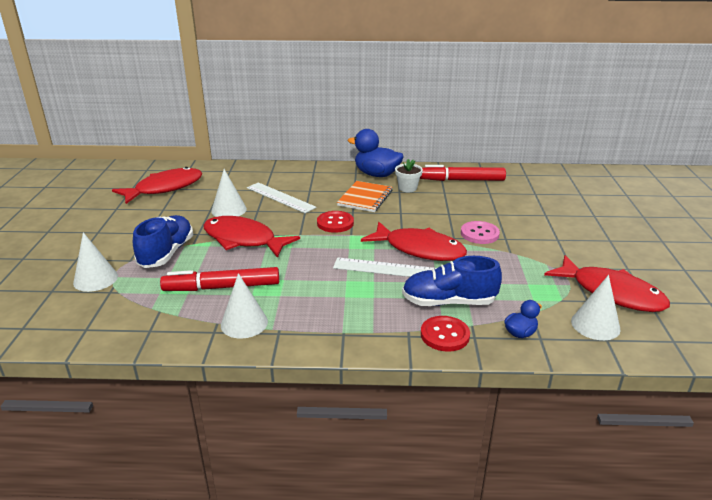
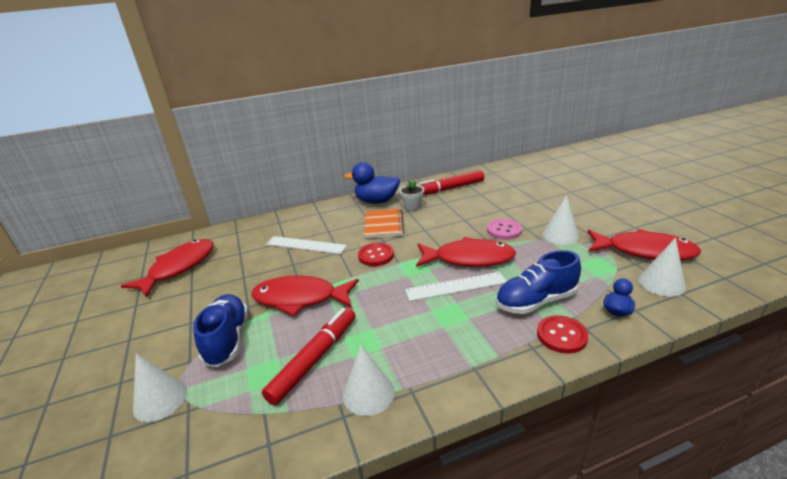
camera: 20 degrees left, 0 degrees up
(222, 287) = (315, 359): red marker -> red marker turned 150 degrees clockwise
(229, 210) = (263, 271): white cone -> white cone (560, 235)

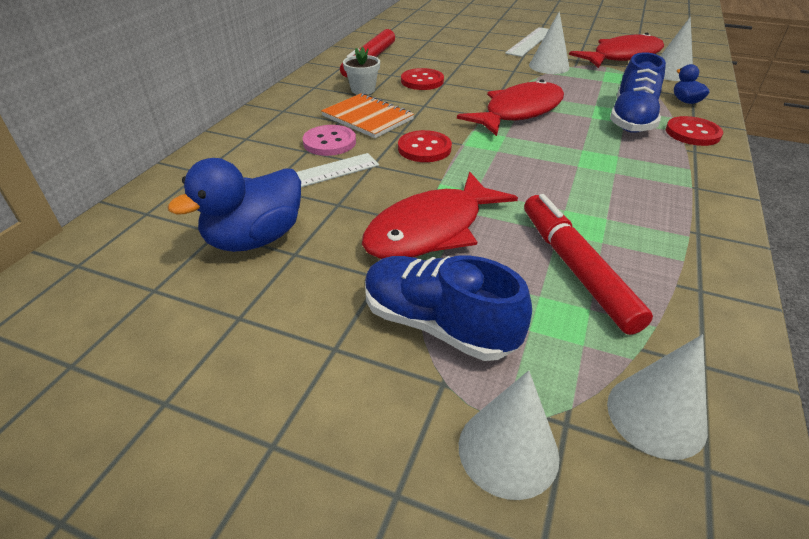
camera: 50 degrees left, 10 degrees up
(179, 267) = (134, 307): red fish -> none
(368, 393) = (677, 258): white cone -> white cone (656, 415)
(376, 201) = (305, 99): blue duck -> blue duck (255, 239)
(453, 213) = (422, 81): none -> red button
(455, 286) = (556, 138): white ruler -> white ruler (530, 41)
(504, 230) = (499, 78): pink button -> pink button (329, 142)

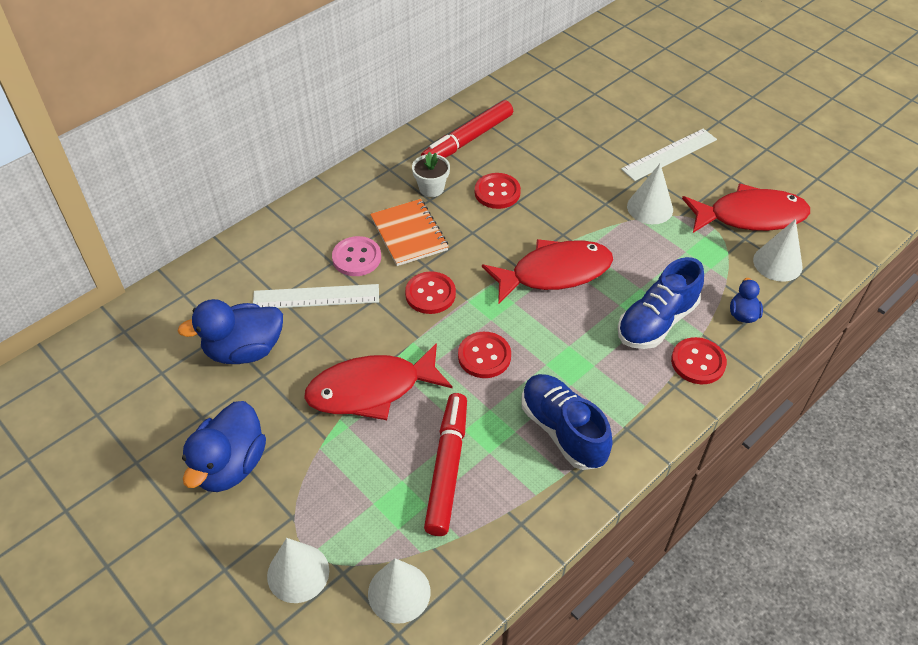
camera: 25 degrees right, 10 degrees up
(314, 356) = (230, 465): none -> blue duck
(438, 324) = (318, 474): blue shoe -> blue shoe (563, 430)
(518, 175) = (484, 356): none -> red button

